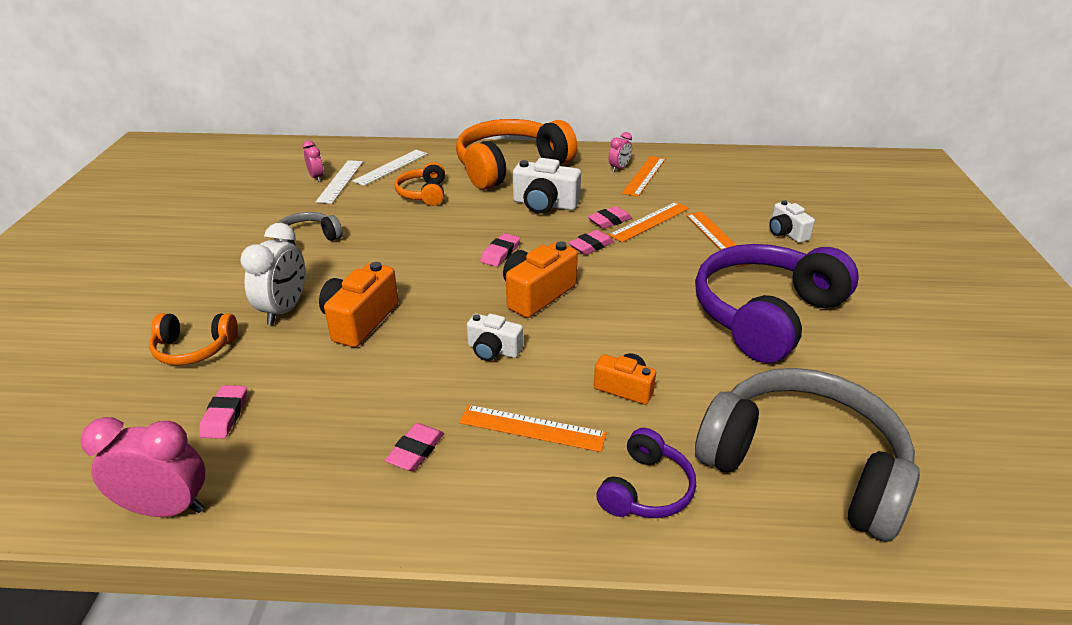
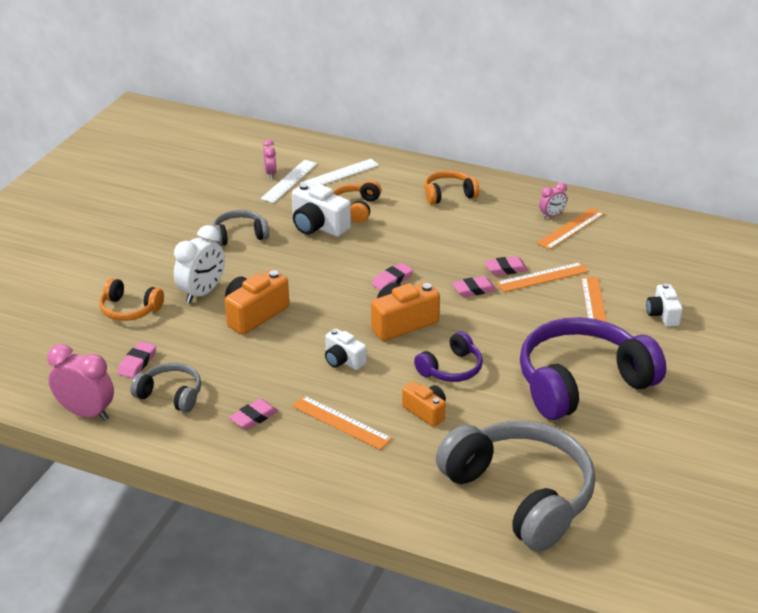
camera: 20 degrees right, 0 degrees up
(287, 448) = (170, 395): none -> grey headphones
(510, 167) = (449, 194): orange headphones -> orange headphones, size x0.48
(544, 204) = (457, 241): white camera -> white camera (318, 226)
(646, 489) = (396, 480): purple headphones -> purple headphones (451, 368)

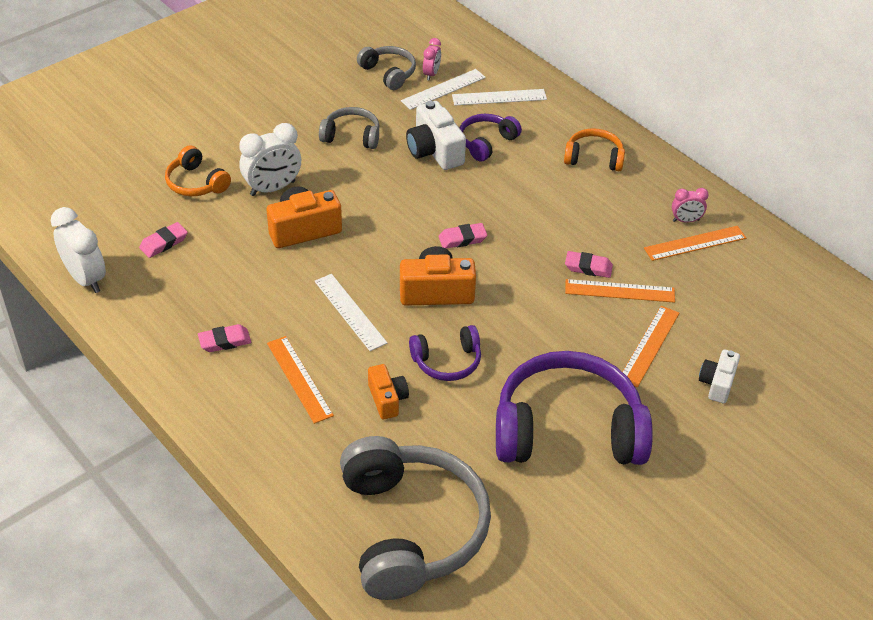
camera: 25 degrees right, 10 degrees up
(86, 413) = (86, 279): pink clock -> white clock
(170, 395) = (169, 288): grey headphones -> grey headphones (388, 73)
(343, 360) = (350, 311): white camera -> white ruler
(356, 208) = (486, 143): orange headphones -> purple headphones
(474, 290) = (536, 279): pink eraser -> none

